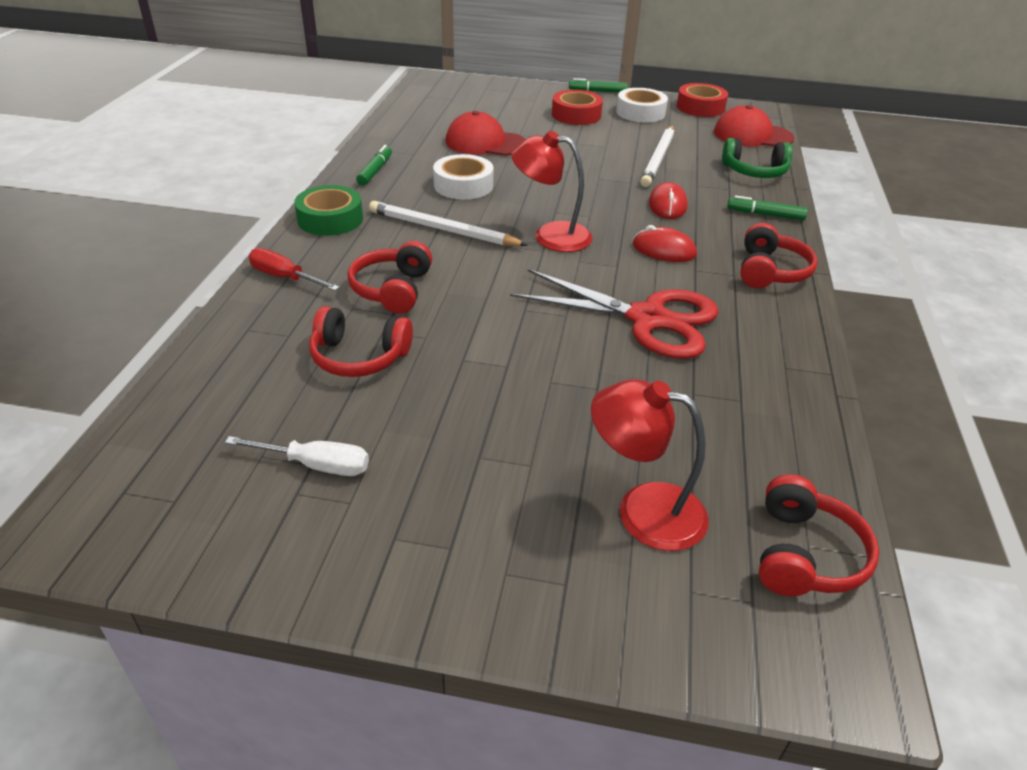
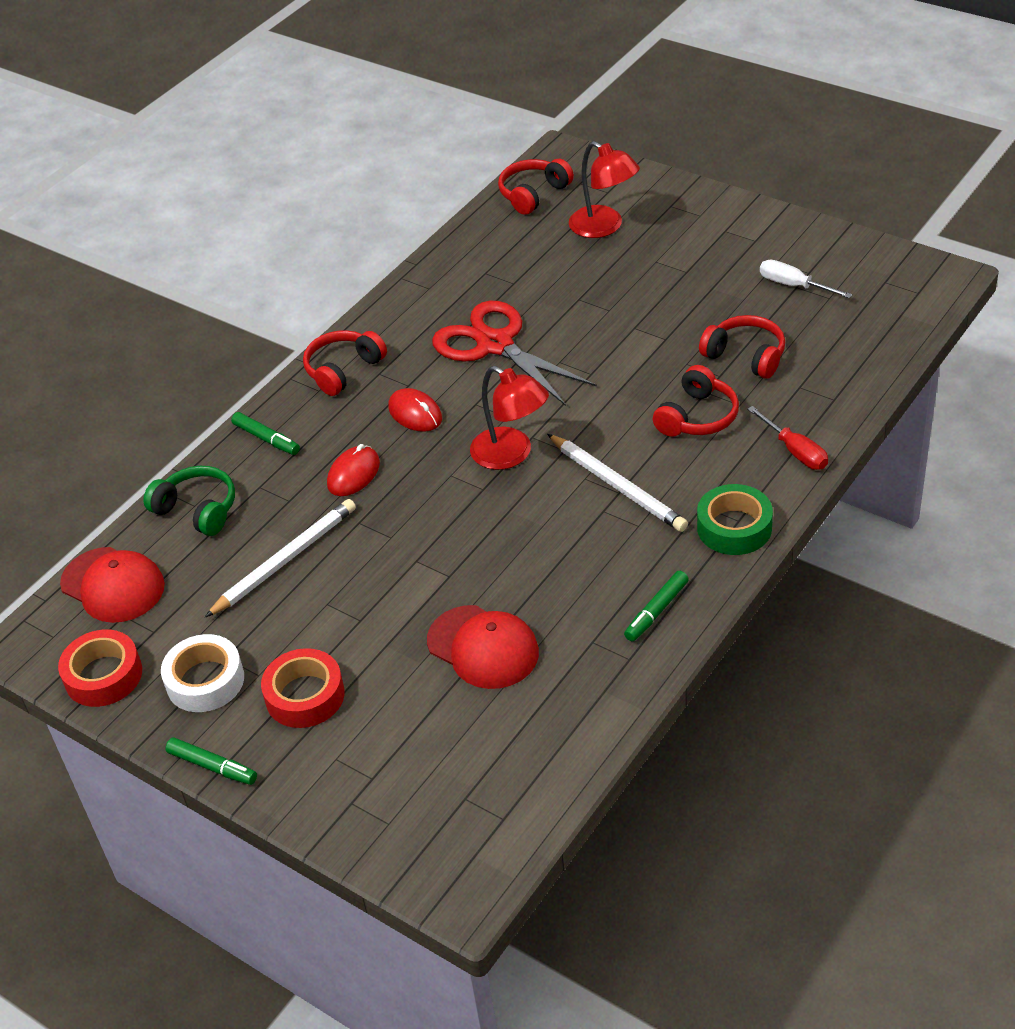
camera: 150 degrees left, 5 degrees up
(463, 185) = (559, 557): white tape -> none

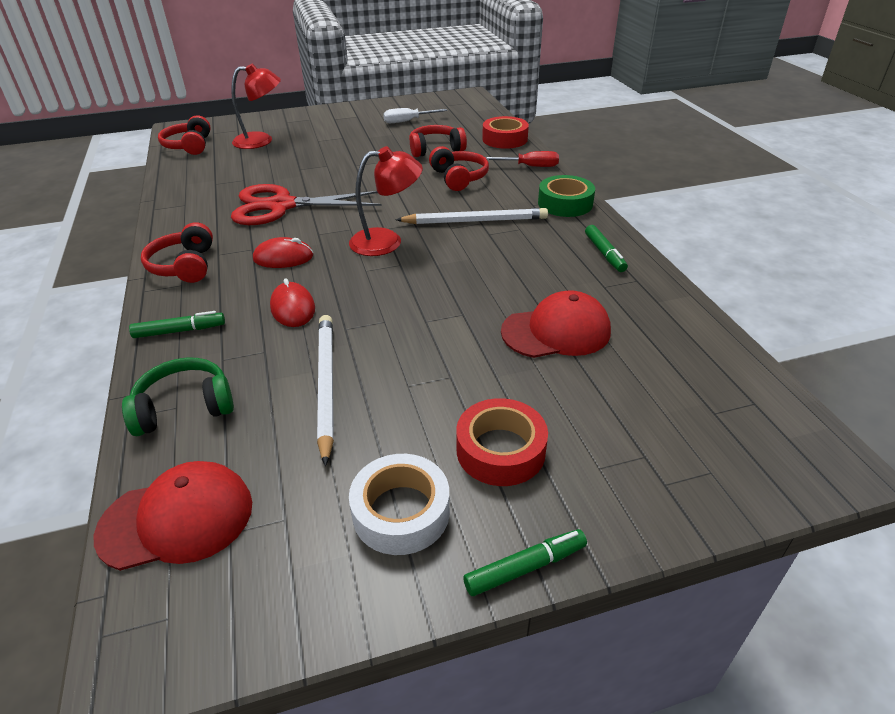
camera: 55 degrees left, 5 degrees down
(103, 675) = (288, 599): red tape -> red tape (505, 139)

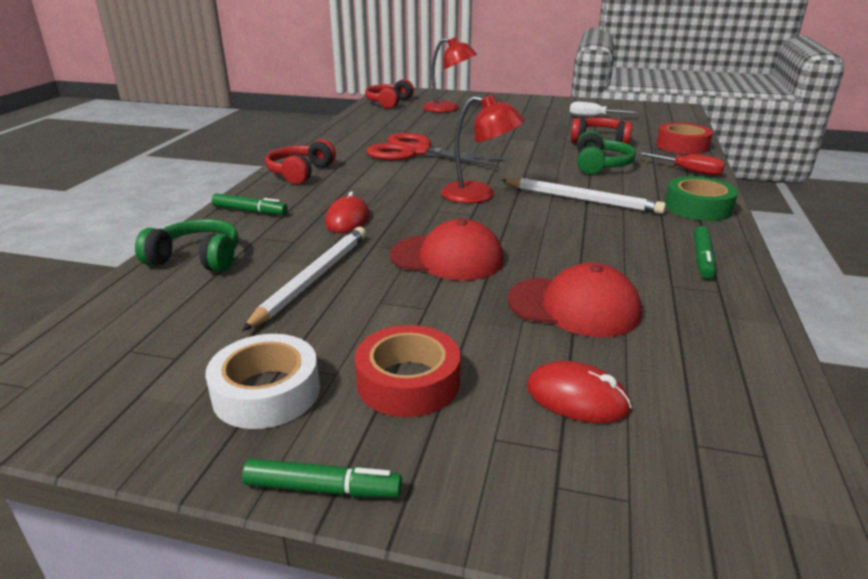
camera: 30 degrees right, 10 degrees down
(177, 519) = (108, 326): red cap -> red cap (447, 258)
(283, 258) = (379, 185): red mouse -> red mouse (577, 398)
(459, 178) = (600, 165): red headphones -> green headphones

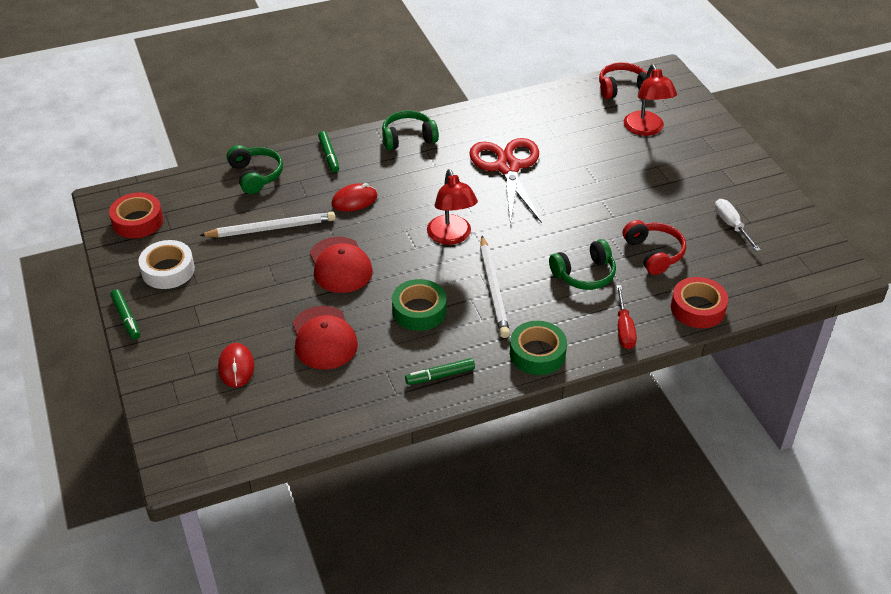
camera: 55 degrees right, 15 degrees up
(300, 173) = (408, 138): red headphones -> green headphones
(408, 382) = (207, 308): red tape -> red tape (138, 221)
(579, 239) = (419, 310): none -> green tape

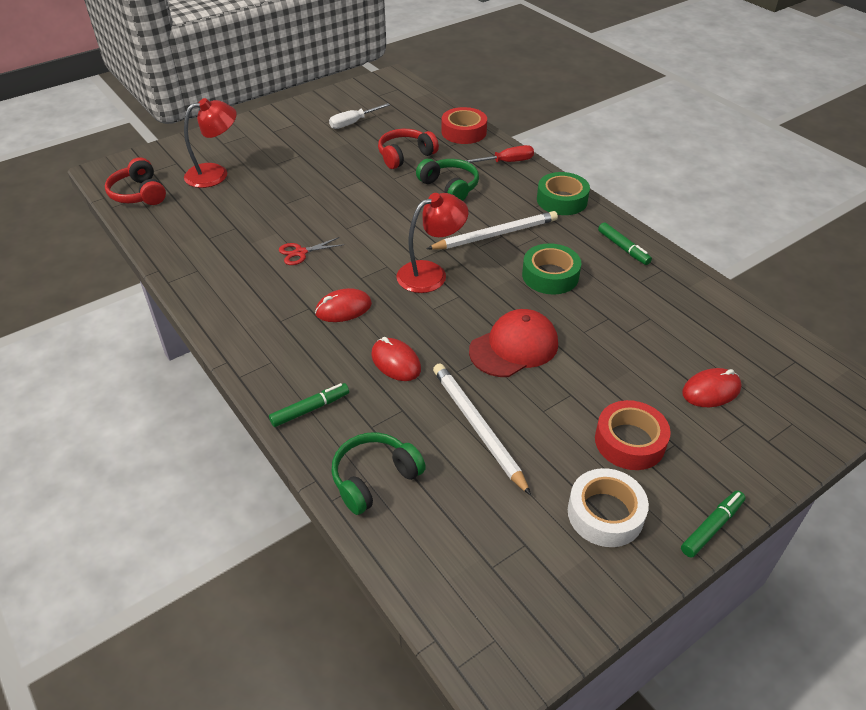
camera: 105 degrees left, 0 degrees up
(138, 221) = (526, 596): red tape -> red tape (629, 441)
(324, 338) = (627, 333): red cap -> none
(408, 138) = (257, 341): green headphones -> none
(426, 182) = (343, 308): none -> red mouse
(507, 167) = (300, 253): red scissors -> red scissors, size x0.43

